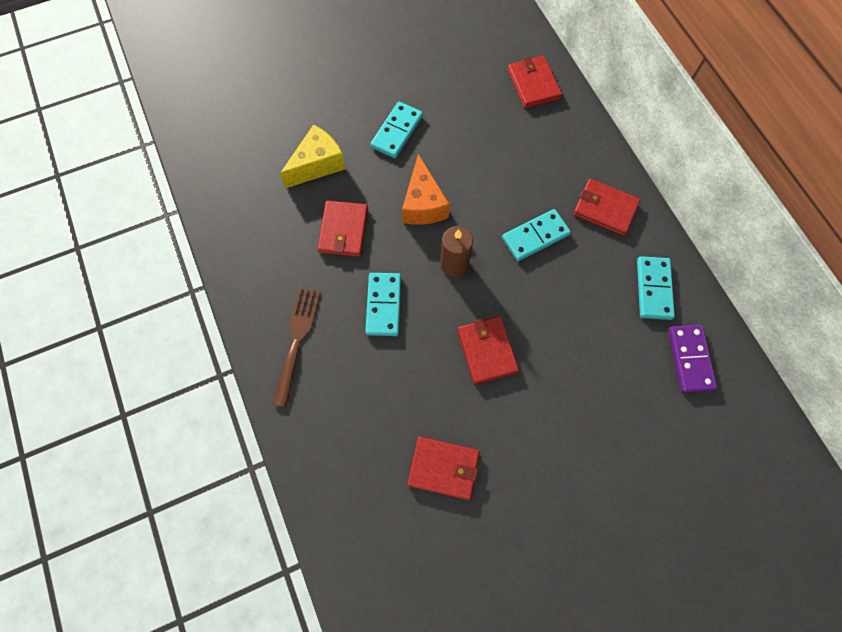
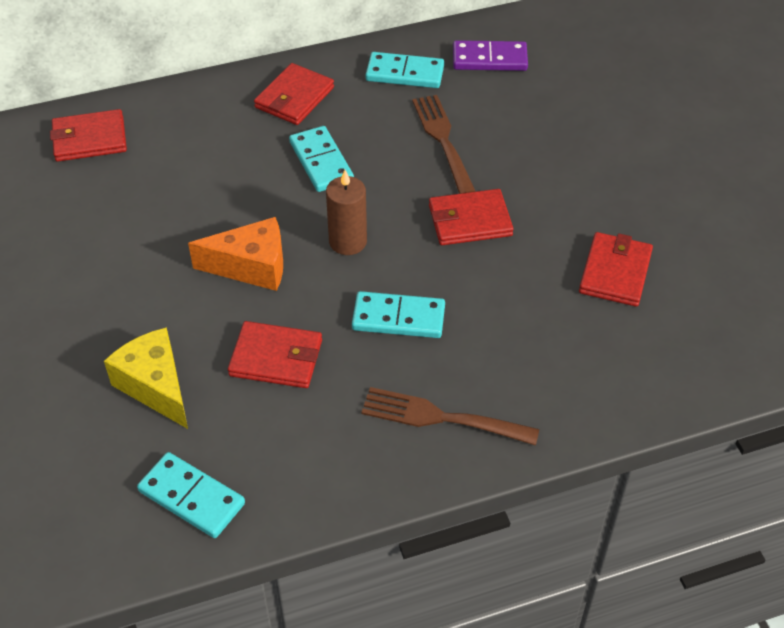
camera: 85 degrees left, 20 degrees down
(397, 132) = (124, 288): turquoise domino -> turquoise domino (192, 497)
(575, 325) = (443, 140): none -> brown fork

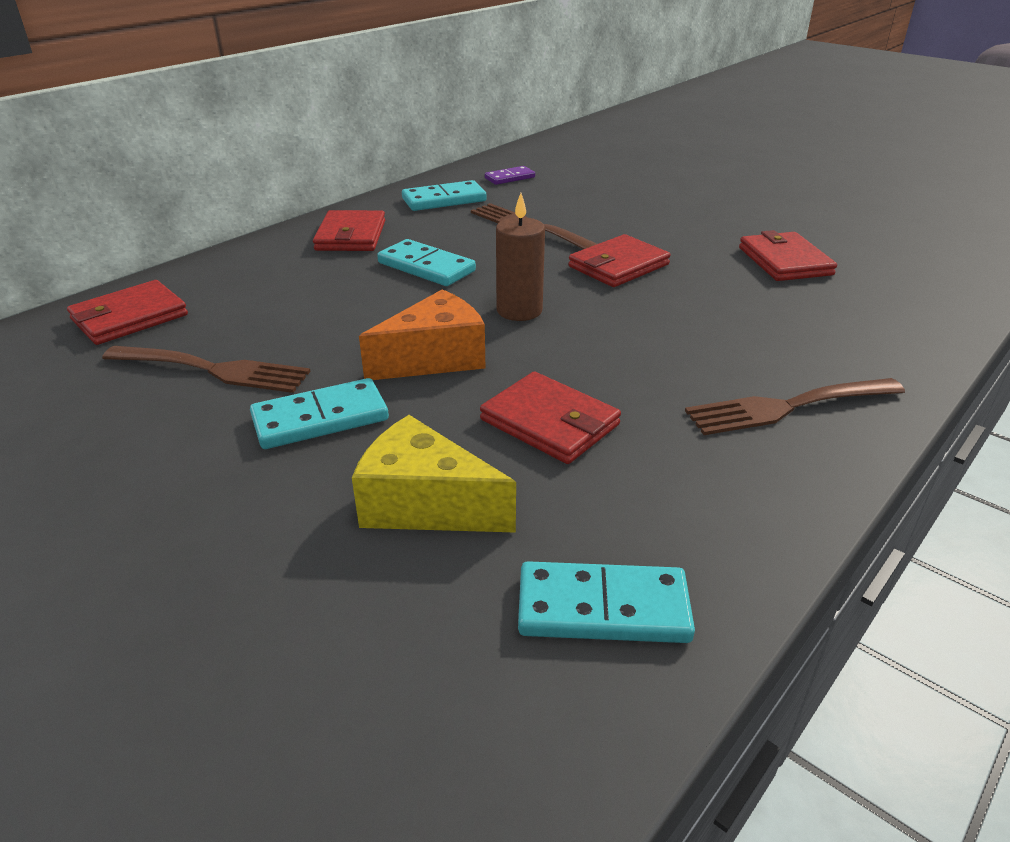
camera: 30 degrees left, 15 degrees down
(110, 217) = (213, 370): none -> brown fork
(276, 358) = (550, 422): red wallet -> red wallet turned 60 degrees clockwise
(398, 318) = (640, 347): turquoise domino -> turquoise domino (320, 418)
(489, 59) = (509, 178): purple domino -> purple domino, size x0.63

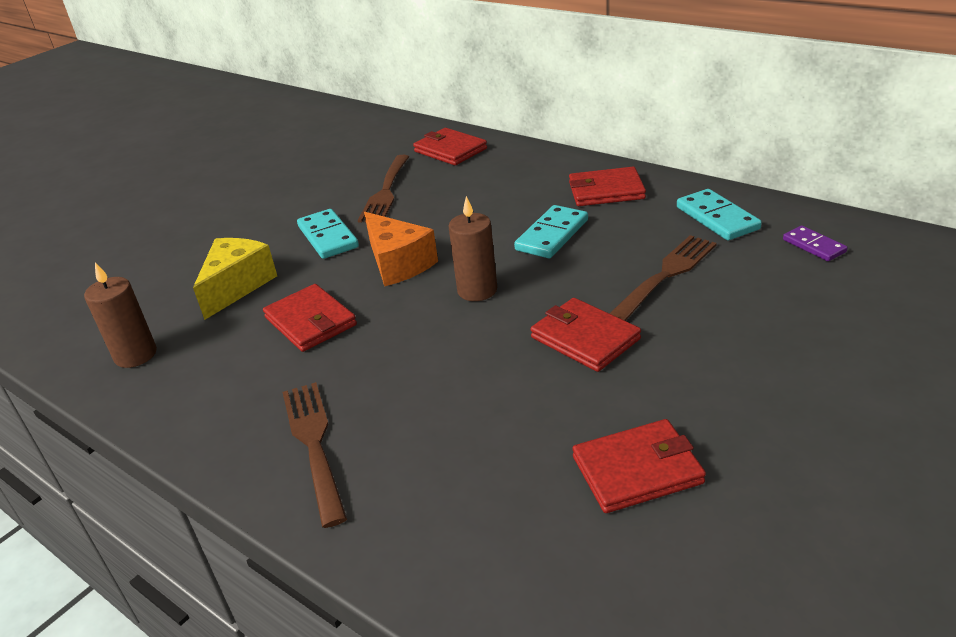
camera: 90 degrees right, 0 degrees up
(550, 422) = (311, 321): red wallet -> red wallet turned 75 degrees counterclockwise
(603, 607) = (135, 355): turquoise domino -> brown candle

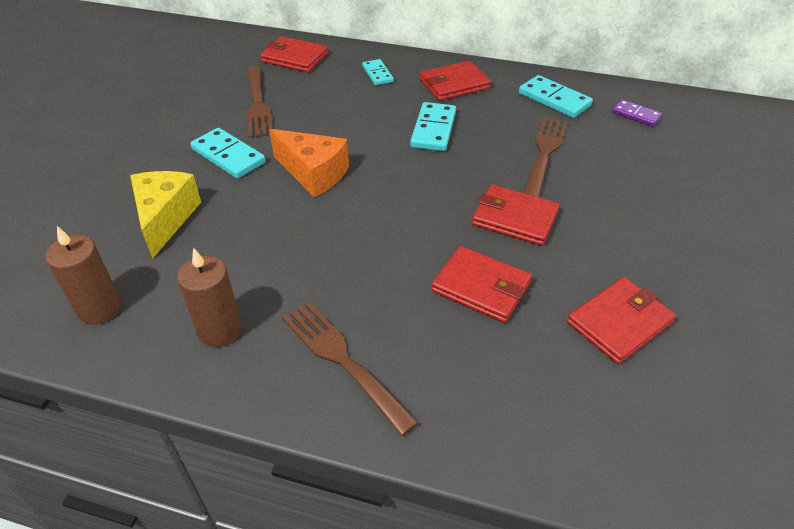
camera: 25 degrees left, 10 degrees up
(311, 321) = (264, 242): red wallet -> red wallet (481, 287)
(477, 290) = (400, 189): brown candle -> brown candle (220, 330)
(526, 173) = (377, 74): none -> turquoise domino

